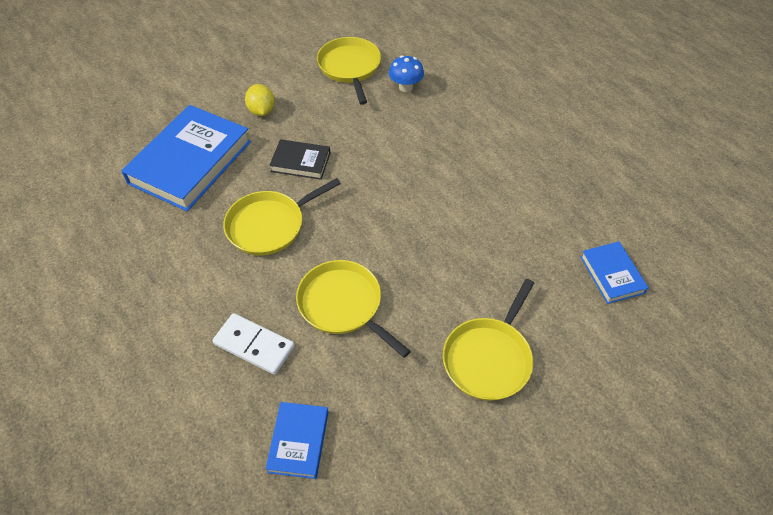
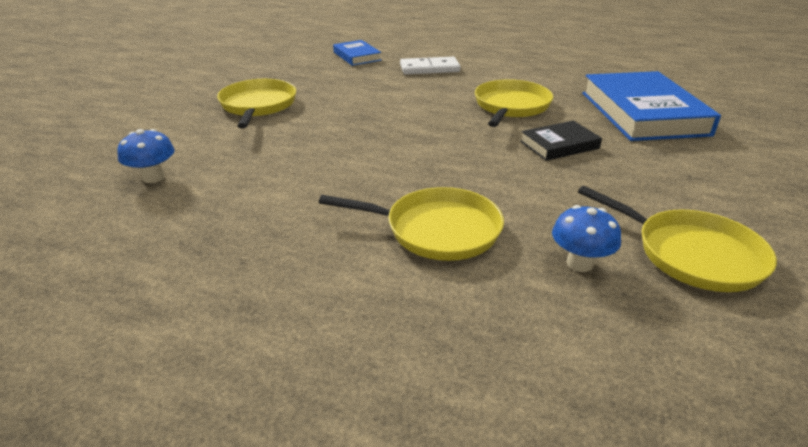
camera: 145 degrees right, 20 degrees down
(261, 111) = (676, 165): yellow lemon -> none
(343, 305) = (395, 94): yellow pan -> yellow pan (437, 230)
(612, 274) = (153, 177): blue book -> blue mushroom

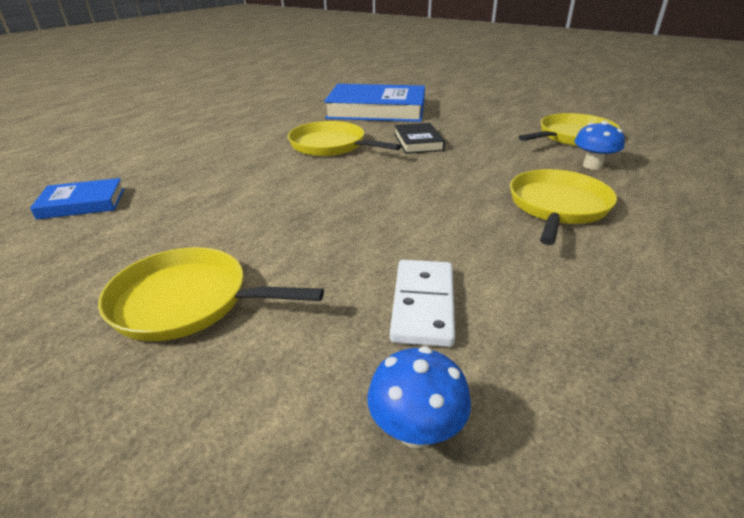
camera: 75 degrees left, 0 degrees up
(429, 69) = (193, 165): white domino -> white domino (423, 305)

